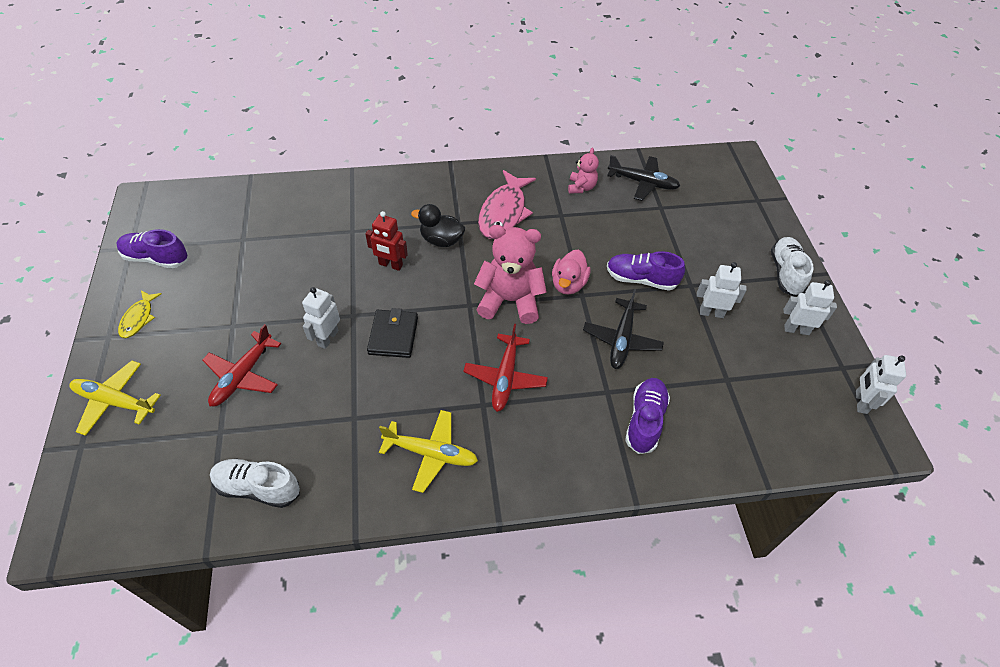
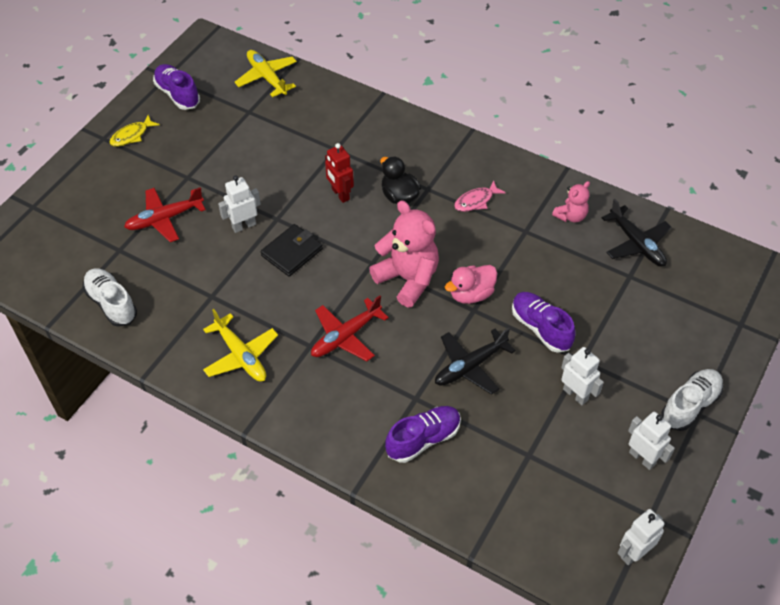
camera: 40 degrees right, 0 degrees up
(115, 402) = (73, 188): yellow plane -> yellow plane (267, 78)
(504, 212) = (476, 201): pink fish -> pink fish, size x0.53

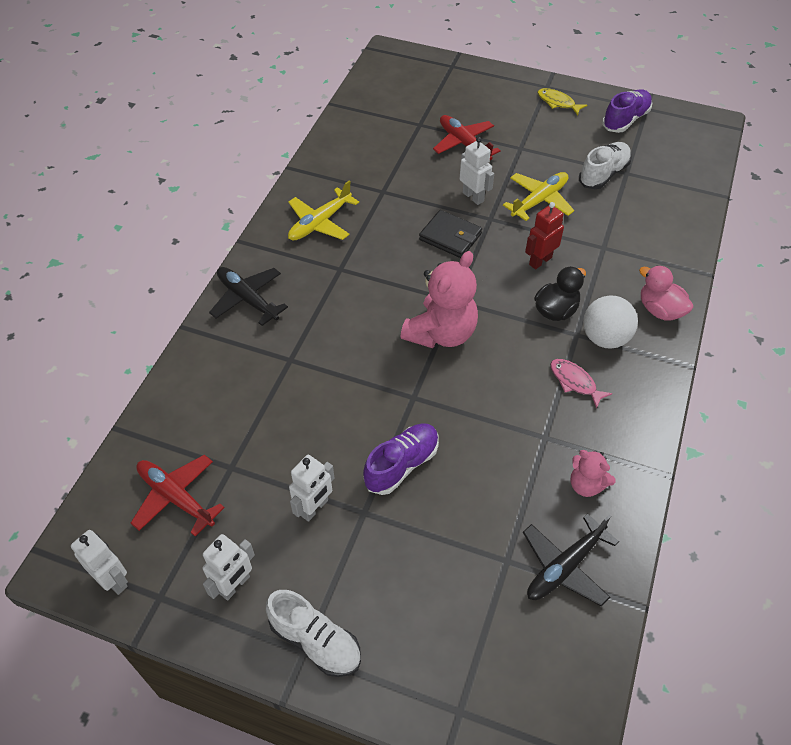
camera: 80 degrees right, 0 degrees up
(111, 303) = (360, 132): white shoe -> white shoe (603, 174)
(267, 78) = (682, 177): yellow plane -> yellow plane (539, 201)
(346, 336) = (356, 294): red plane -> red plane (176, 497)
(423, 439) = (242, 372): purple shoe -> none
(435, 172) = (605, 338): none -> white ball
(470, 366) = (337, 402): black plane -> black plane (248, 299)
(471, 294) = (434, 392): pink duck -> pink duck (659, 310)

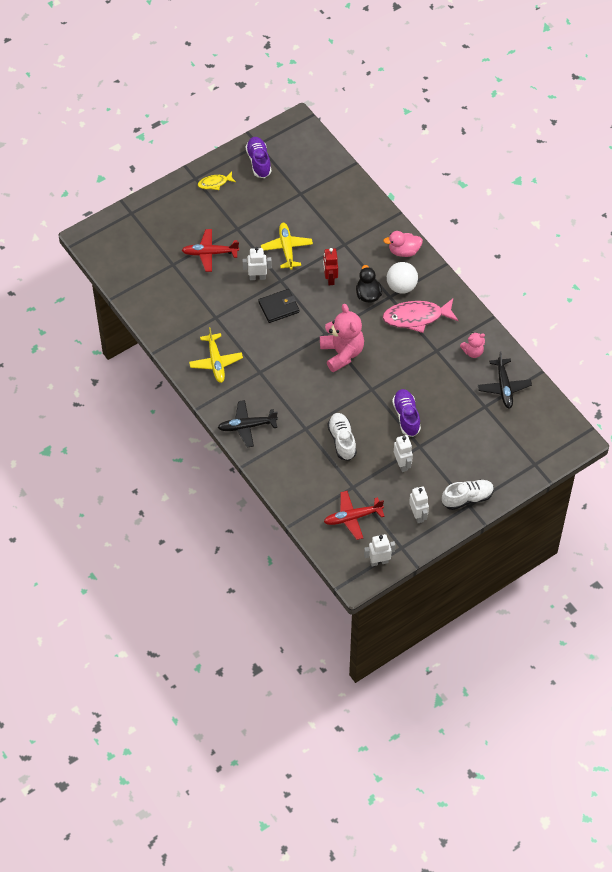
camera: 55 degrees left, 5 degrees up
(574, 382) = (416, 317): pink fish -> pink fish, size x1.88
(603, 174) = (292, 205): white shoe -> white shoe (342, 440)

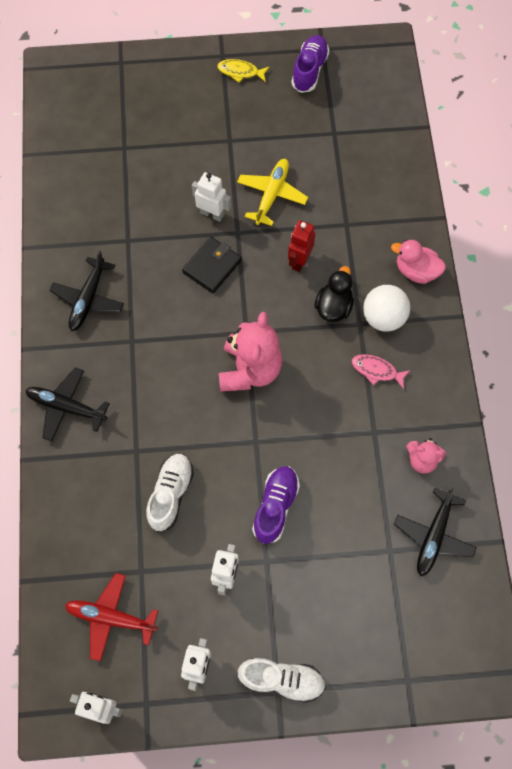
camera: 30 degrees right, 10 degrees up
(210, 253) = (176, 155): red plane -> none
(216, 362) = (88, 299): yellow plane -> black plane
(279, 307) = (212, 266): black wallet -> black wallet turned 60 degrees counterclockwise
(416, 317) = (376, 370): pink fish -> pink fish, size x0.53

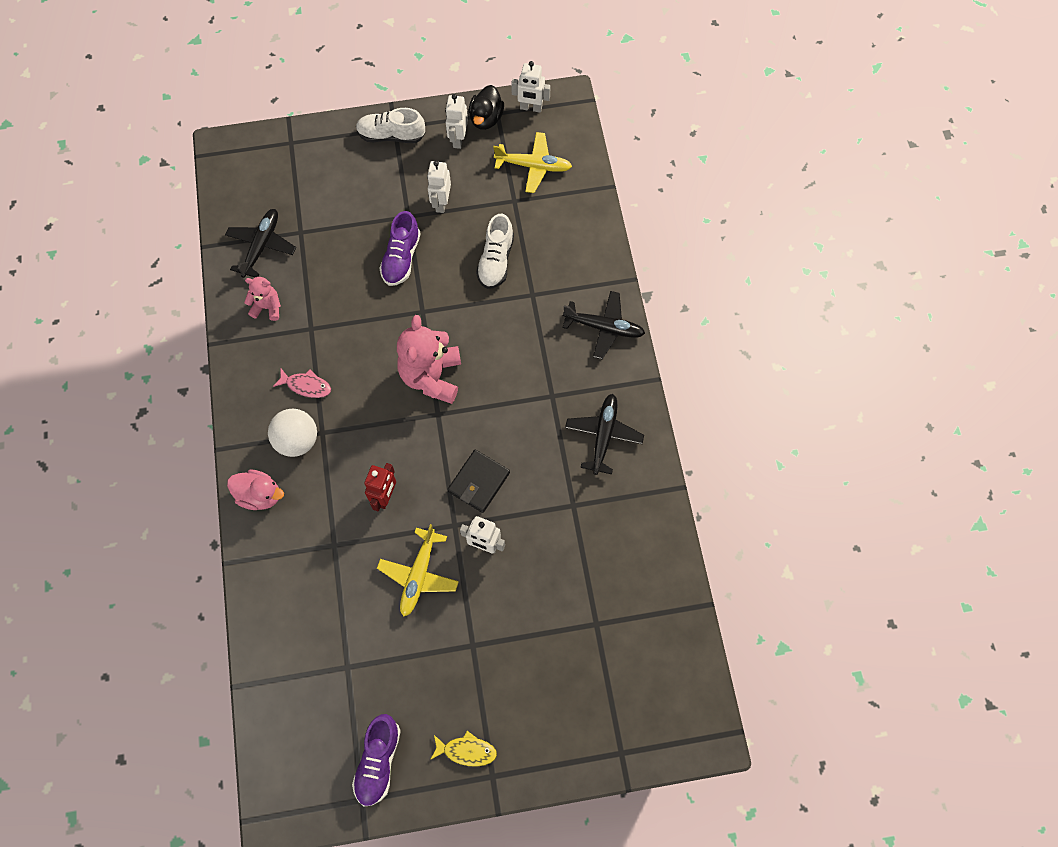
camera: 175 degrees right, 0 degrees up
(111, 618) = (533, 166): red plane -> yellow plane
(333, 307) = (348, 448): black duck -> black duck (486, 118)

